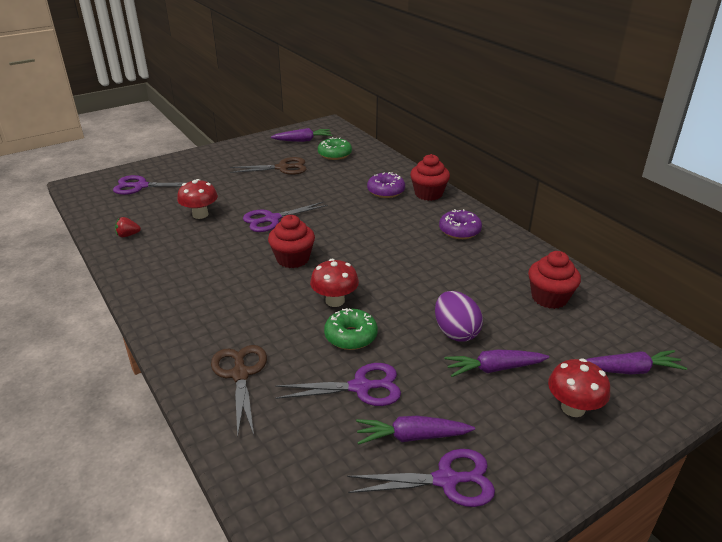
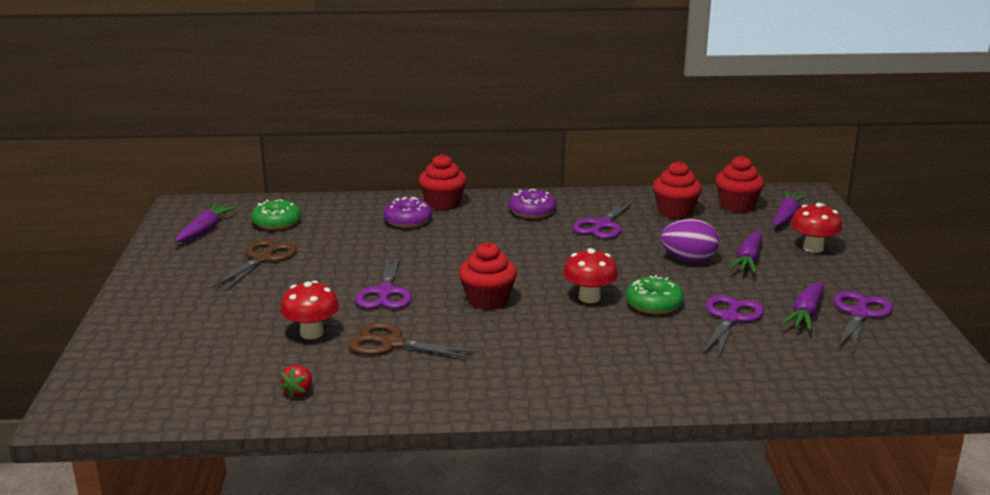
camera: 60 degrees left, 10 degrees down
(141, 186) = (161, 361): purple scissors -> purple scissors (603, 225)
(240, 374) = (667, 370): brown scissors -> brown scissors (392, 344)
(612, 330) = (737, 206): none -> red cupcake

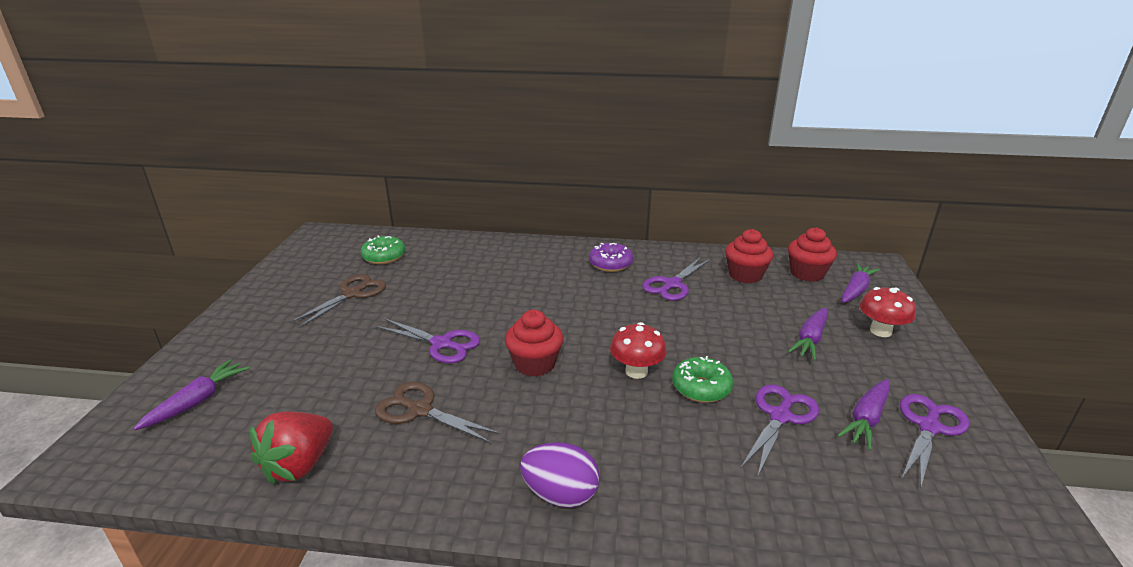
camera: 10 degrees right, 5 degrees up
(205, 230) = (322, 259): purple carrot -> purple carrot (198, 401)
(299, 391) = (299, 465): red strawberry -> red strawberry, size x2.06
(311, 333) = (351, 387): red mushroom -> none
(385, 292) = (442, 344): purple scissors -> purple scissors turned 75 degrees counterclockwise
(408, 221) = (496, 264): purple donut -> none
(443, 204) = (534, 249): red cupcake -> none
(688, 260) = (748, 333): purple egg -> purple egg (560, 495)

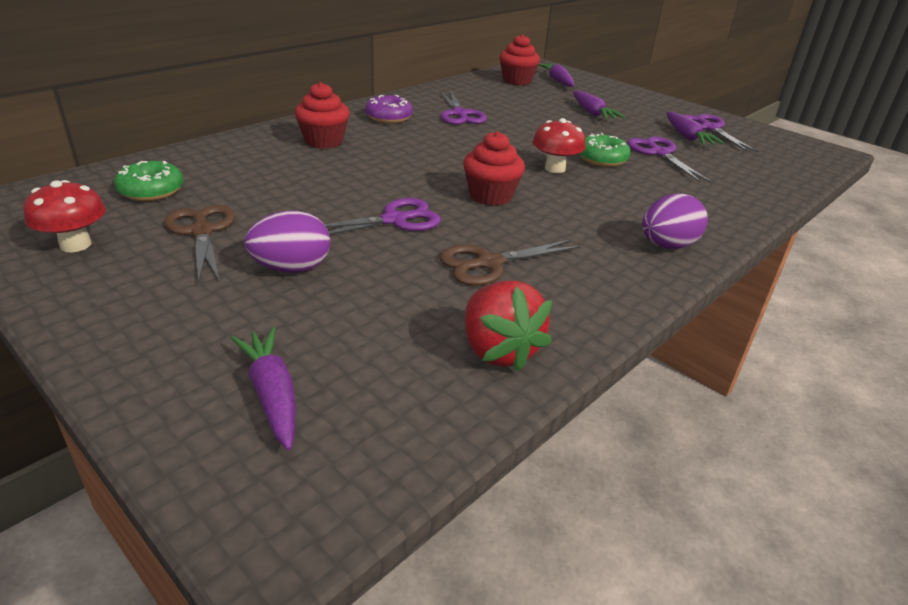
camera: 55 degrees left, 5 degrees up
(337, 341) = (292, 268): none -> purple egg
(745, 275) = (488, 93): red cupcake -> red cupcake (324, 141)
(880, 331) = (609, 96): red mushroom -> red mushroom (75, 245)

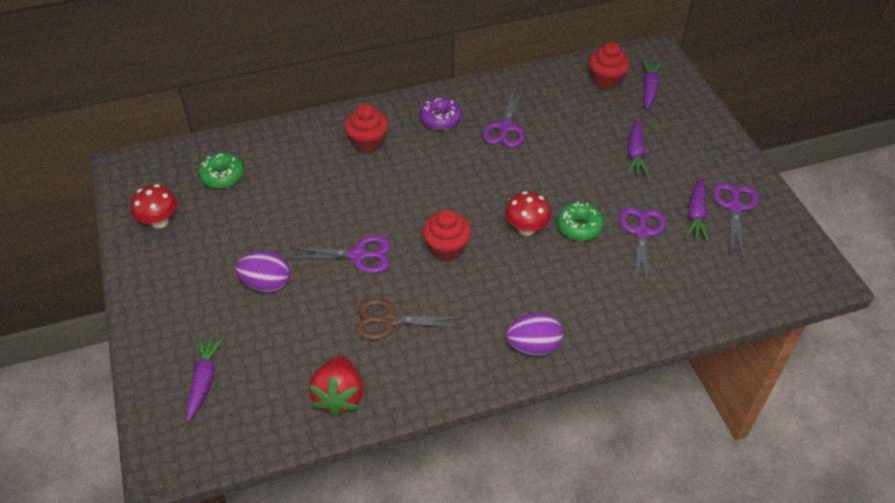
camera: 30 degrees right, 15 degrees up
(202, 232) = (233, 230): brown scissors -> none

